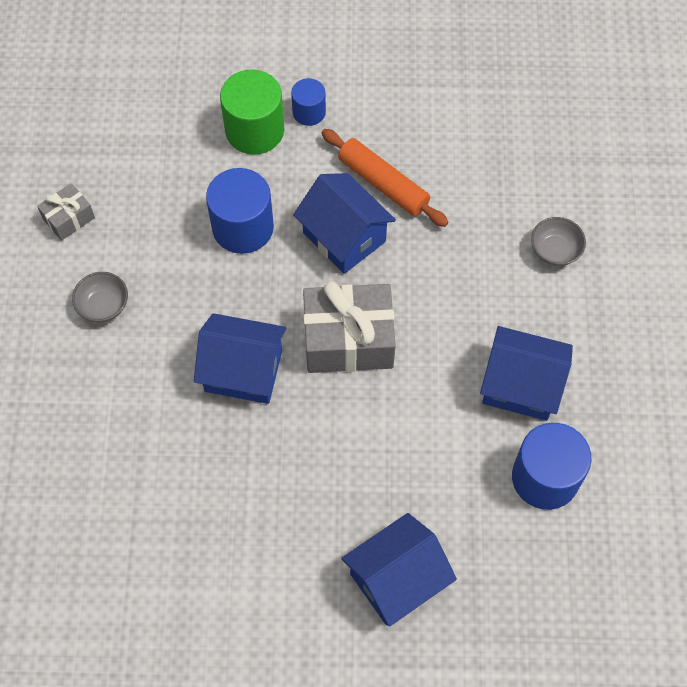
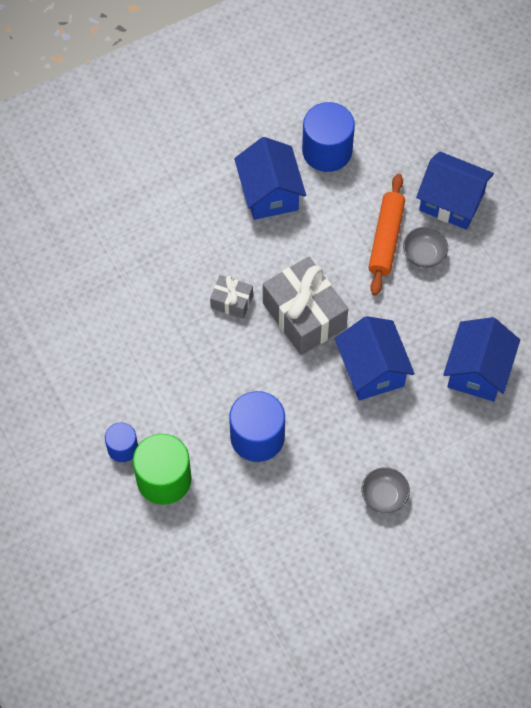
camera: 120 degrees left, 0 degrees up
(69, 218) = (329, 570): grey gift -> grey gift (232, 301)
(344, 237) = (222, 362): blue house -> blue house (477, 371)
(383, 184) = (158, 359): orange rolling pin -> orange rolling pin (386, 239)
(555, 251) = (148, 219): grey bowl -> grey bowl (424, 255)

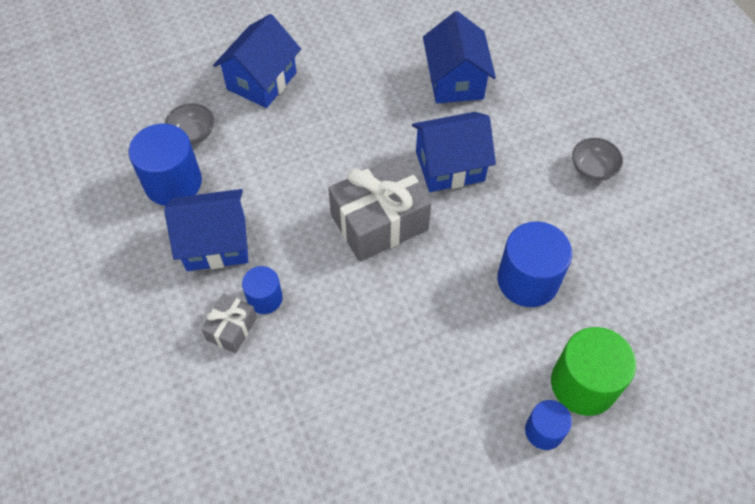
camera: 85 degrees left, 5 degrees down
(222, 236) = (265, 298): none -> blue cylinder
(232, 301) = (354, 294): grey gift -> grey gift (231, 329)
(386, 239) = (295, 139): orange rolling pin -> none
(424, 255) = (319, 109): grey bowl -> grey bowl (193, 134)
(477, 371) = (455, 81): blue house -> blue house turned 60 degrees clockwise

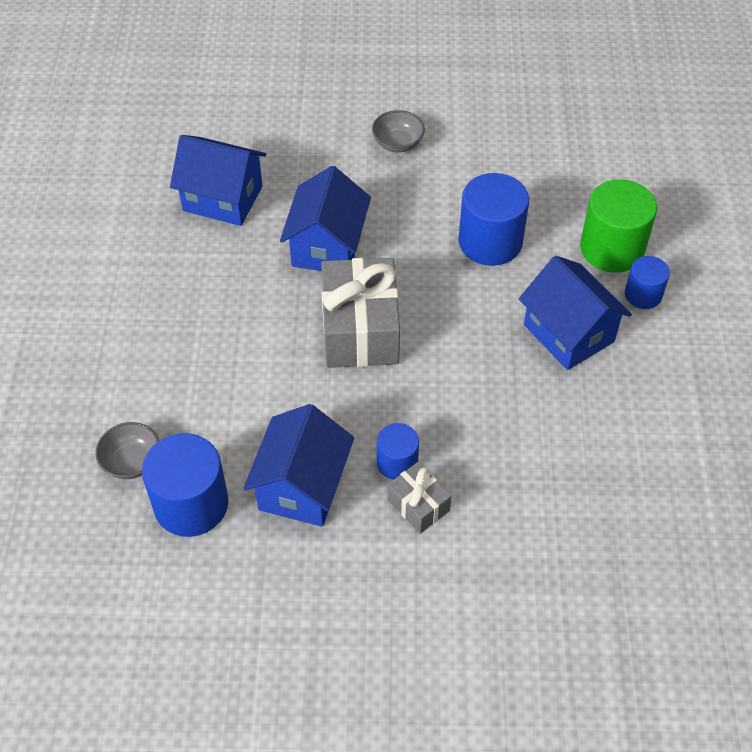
camera: 65 degrees left, 5 degrees down
(261, 81) = (99, 368): blue house -> blue house (568, 333)

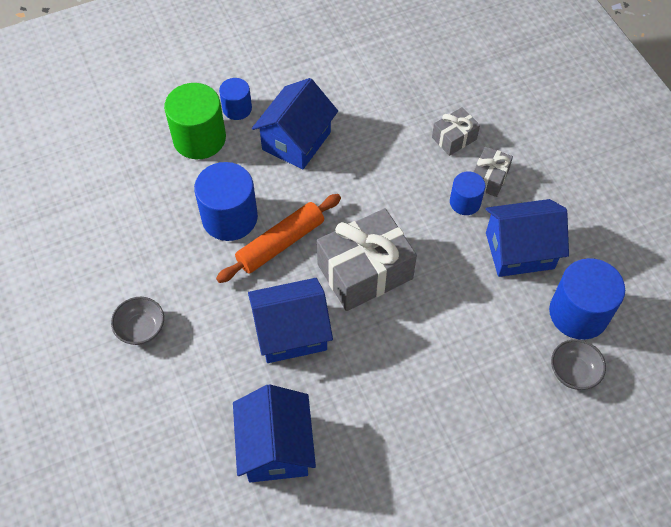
camera: 115 degrees left, 5 degrees up
(434, 272) = (281, 243): none -> orange rolling pin
(498, 496) = (454, 138): none -> grey gift

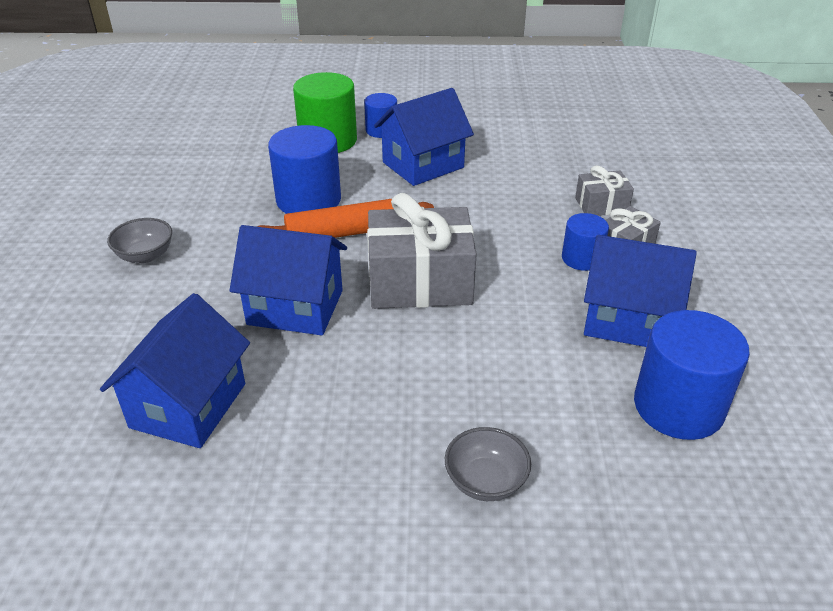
camera: 25 degrees right, 20 degrees down
(573, 372) = (637, 469): grey bowl -> grey bowl (485, 481)

